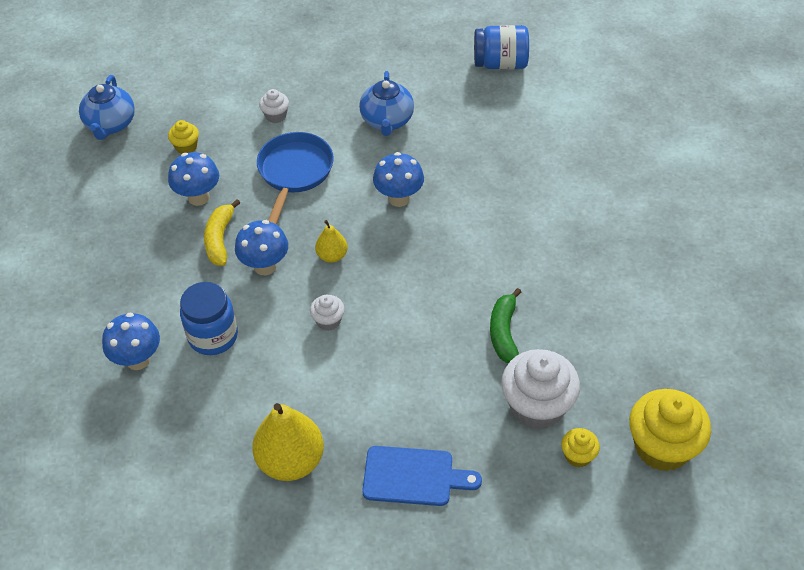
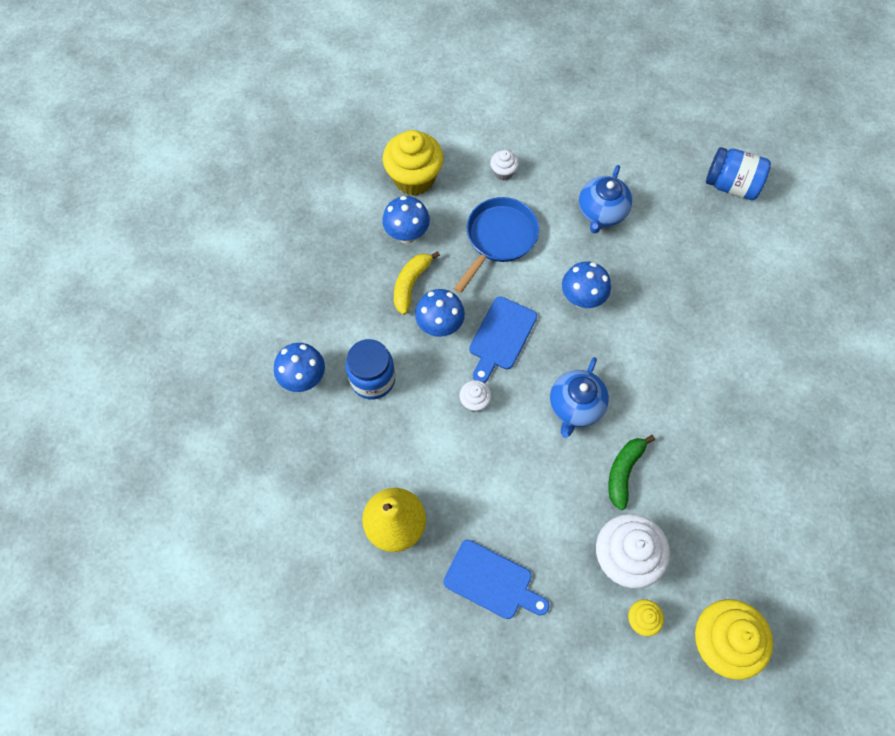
camera: 20 degrees right, 15 degrees up
(111, 125) = (357, 132): blue teapot -> blue teapot (575, 406)
(186, 147) = (414, 178): yellow cupcake -> yellow cupcake, size x2.09
(332, 256) = (501, 337): yellow pear -> blue cutting board

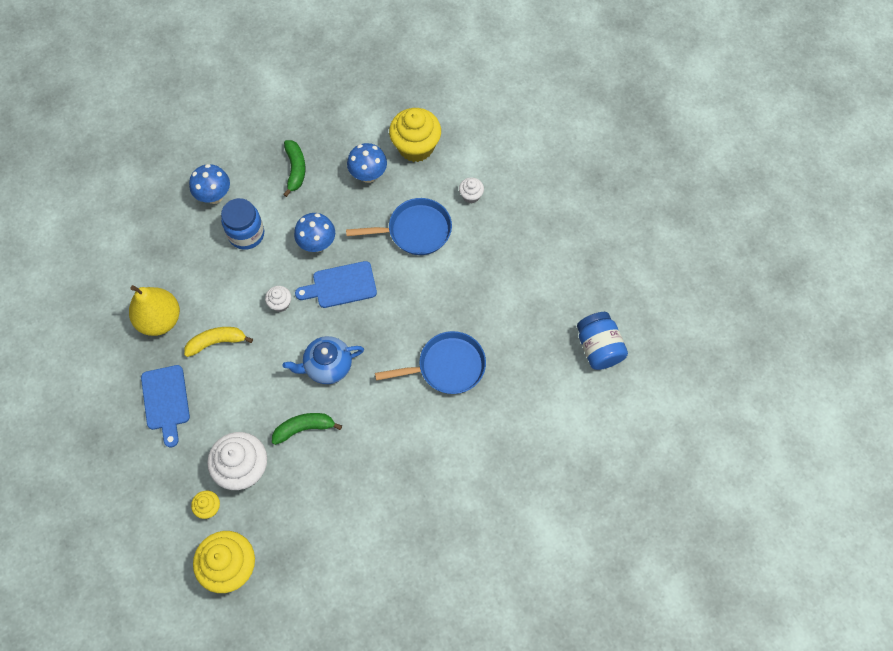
camera: 50 degrees right, 0 degrees up
(343, 289) = (295, 169): none -> green banana
(411, 284) = (333, 205): yellow banana -> yellow banana (216, 342)
(582, 299) = (413, 314): blue mushroom -> none
(601, 212) = (495, 279): blue teapot -> none
(656, 309) = (447, 366): none -> blue pan

